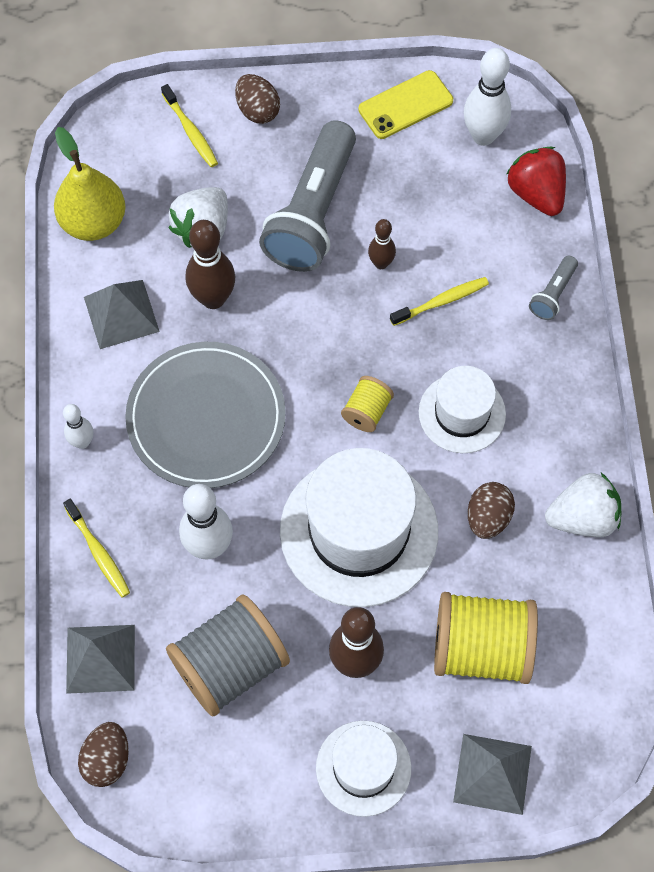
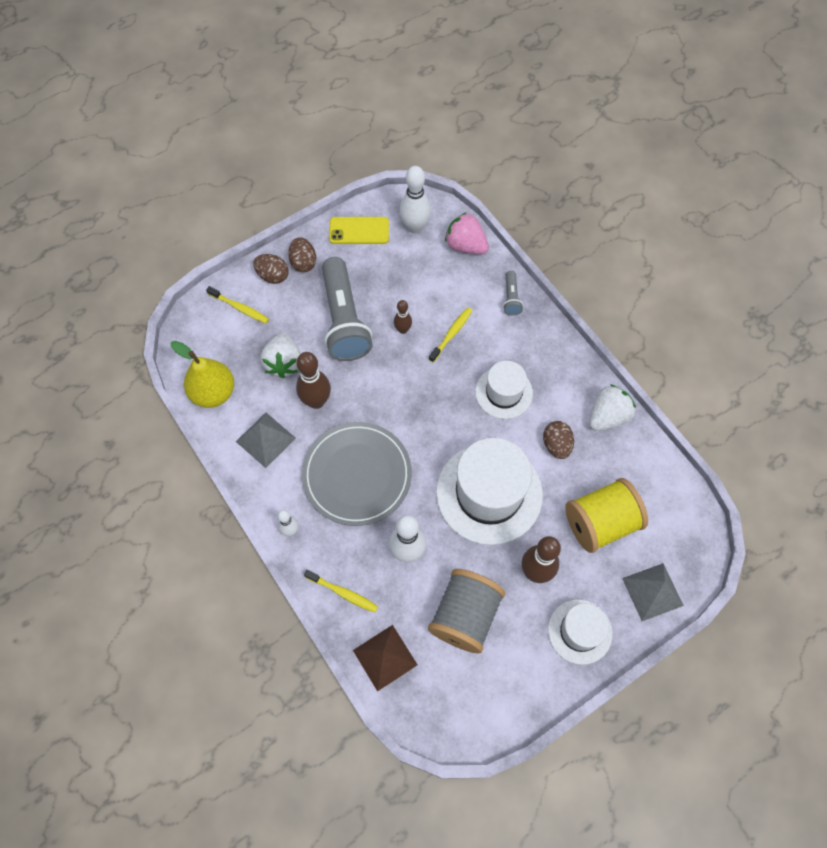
camera: 30 degrees left, 0 degrees up
(100, 658) = (385, 657): grey pyramid -> brown pyramid
(107, 759) = (428, 717): brown egg -> brown egg (303, 262)
(367, 411) = (449, 420): yellow spool -> none
(405, 105) = (359, 231): yellow phone -> yellow phone turned 60 degrees clockwise
(536, 194) = (465, 245): red strawberry -> pink strawberry

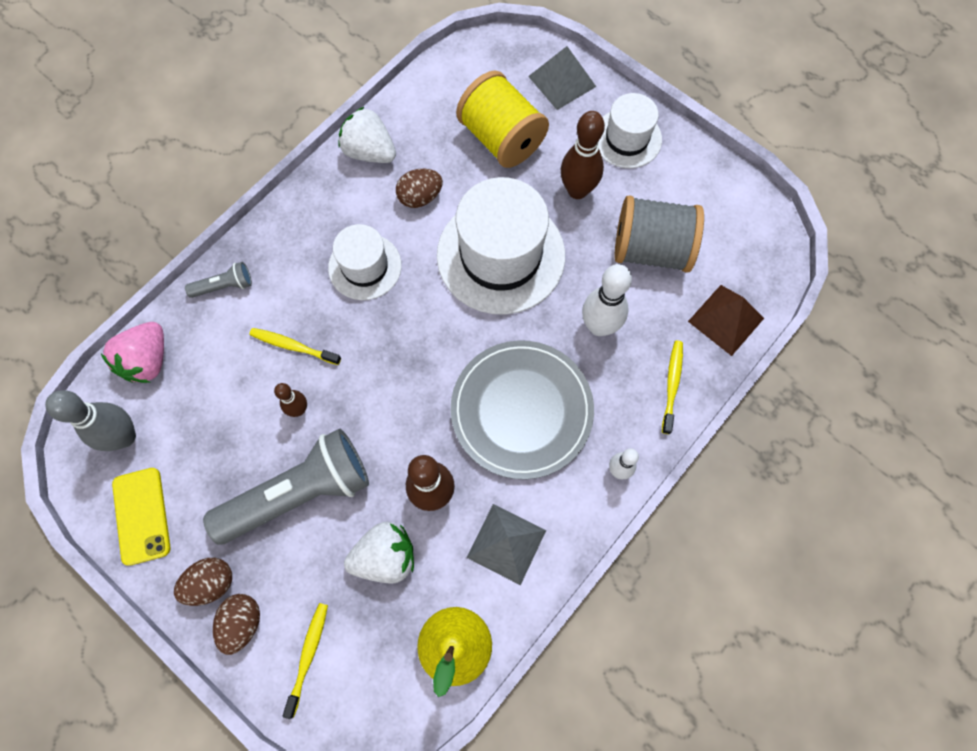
camera: 105 degrees left, 5 degrees up
(415, 227) = (124, 437): white bowling pin -> grey bowling pin

